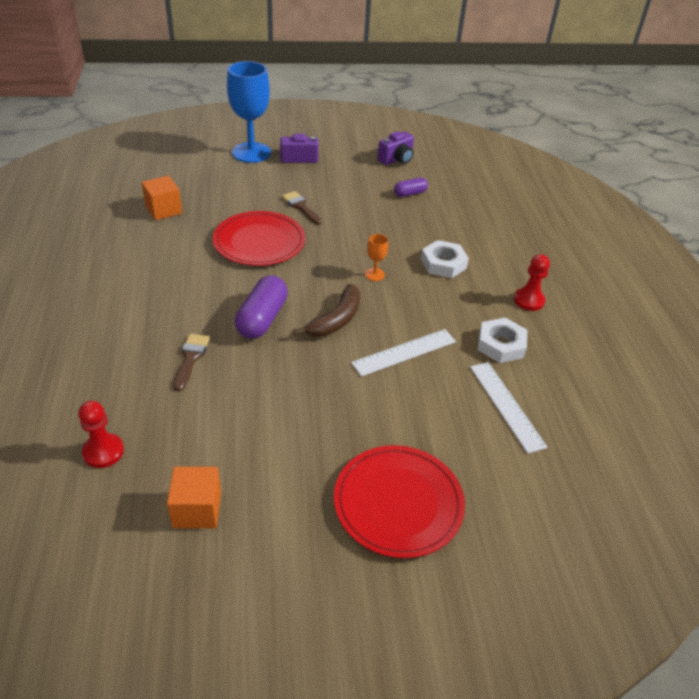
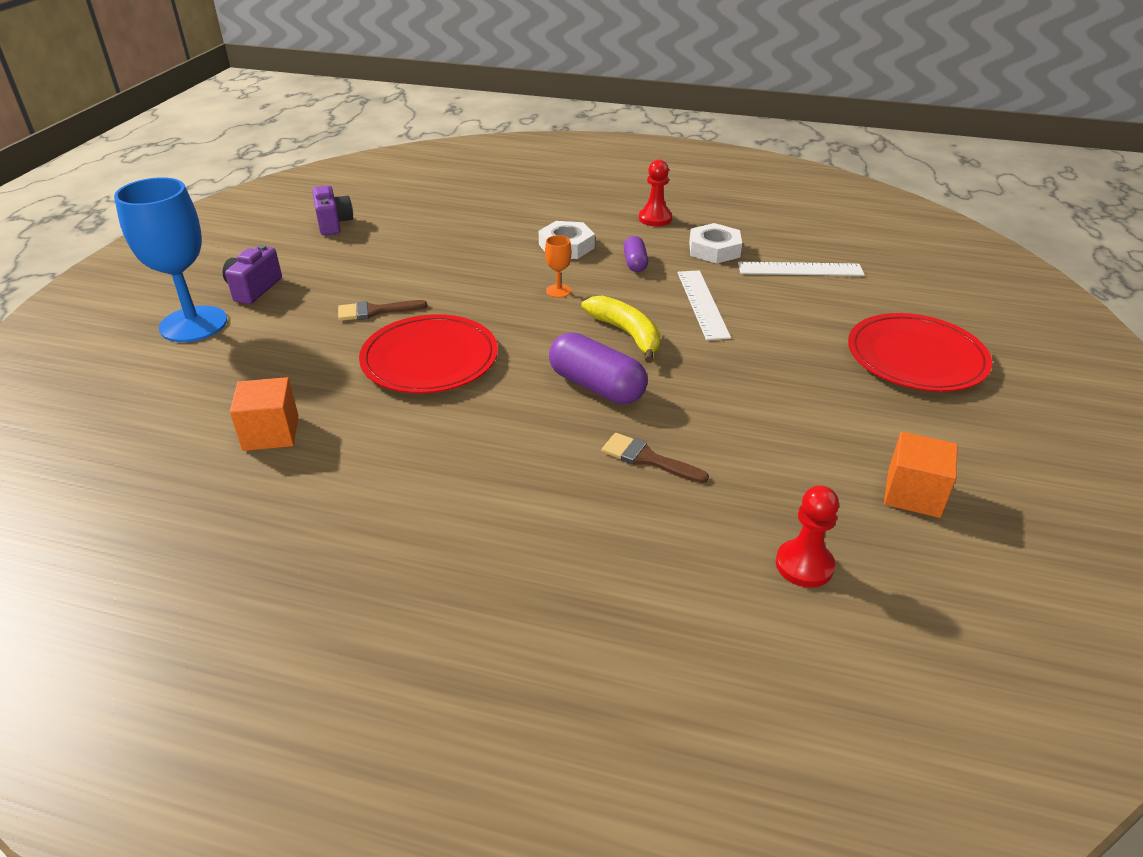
camera: 65 degrees left, 5 degrees down
(336, 320) = (627, 334): brown banana -> yellow banana
(410, 193) = (416, 233): purple capsule -> purple capsule (635, 263)

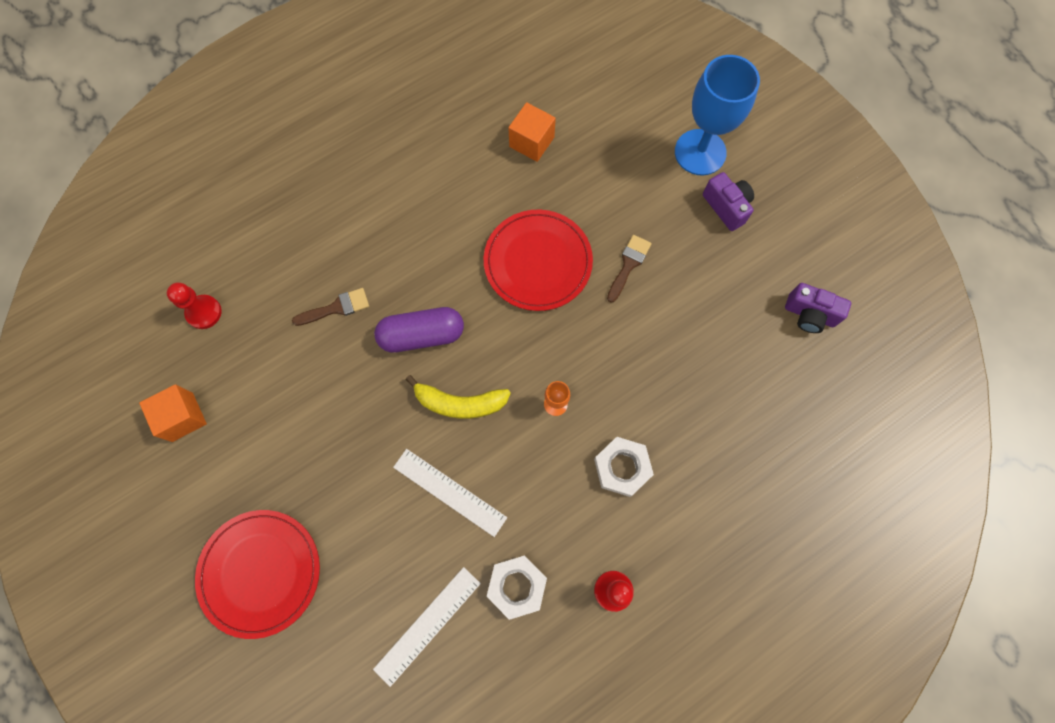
camera: 130 degrees right, 35 degrees up
(635, 263) = (549, 498): purple capsule -> none

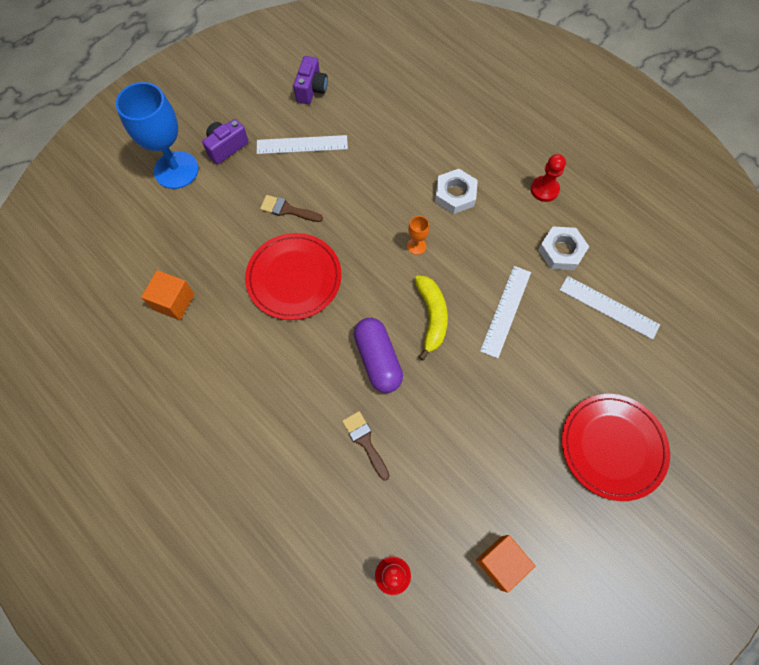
camera: 100 degrees left, 5 degrees down
(721, 292) = (302, 145): none -> white ruler

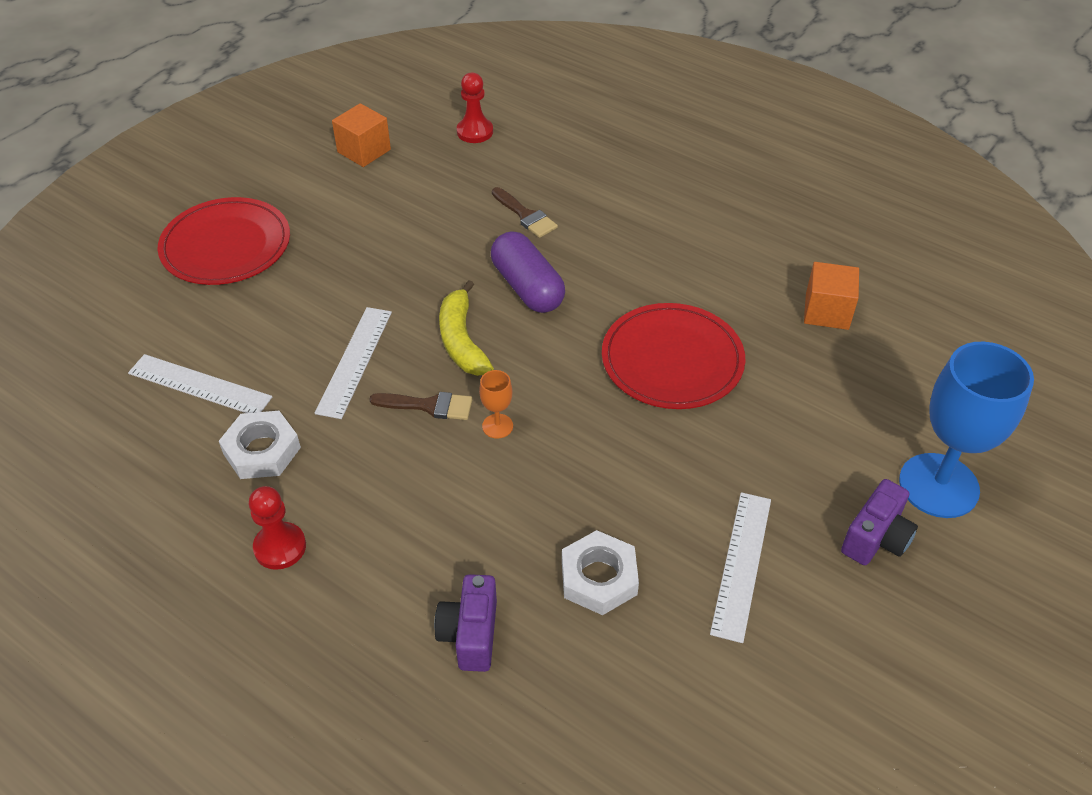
camera: 170 degrees right, 20 degrees down
(287, 210) = (721, 449): brown brush -> brown brush (429, 406)
(302, 145) = (741, 564): white ruler -> white ruler turned 60 degrees counterclockwise
(311, 89) = (769, 689): purple camera -> purple camera (470, 634)
(455, 194) = (442, 515): white nut -> white nut (599, 578)

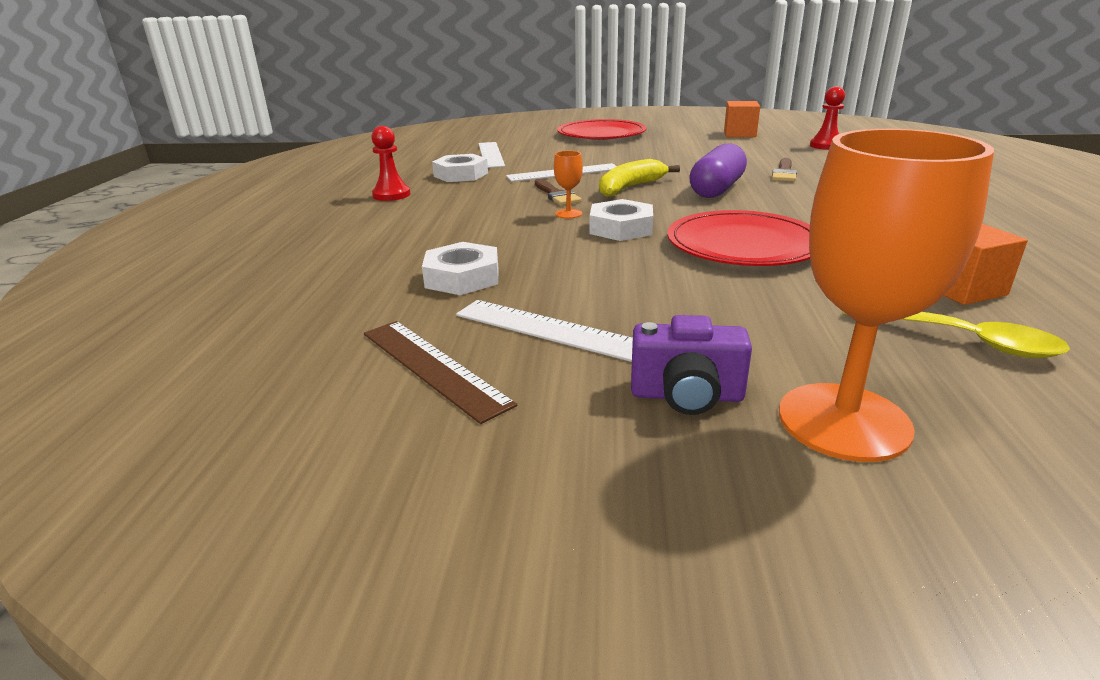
camera: 60 degrees right, 20 degrees down
(470, 634) = (365, 253): purple camera -> none
(570, 411) = (621, 228): none -> white nut
(741, 564) = (548, 329): white ruler -> white ruler turned 45 degrees clockwise
(758, 661) = (433, 367): none -> brown ruler
(887, 367) = (961, 339): none -> yellow spoon
(938, 485) = (843, 421): blue goblet -> orange goblet

